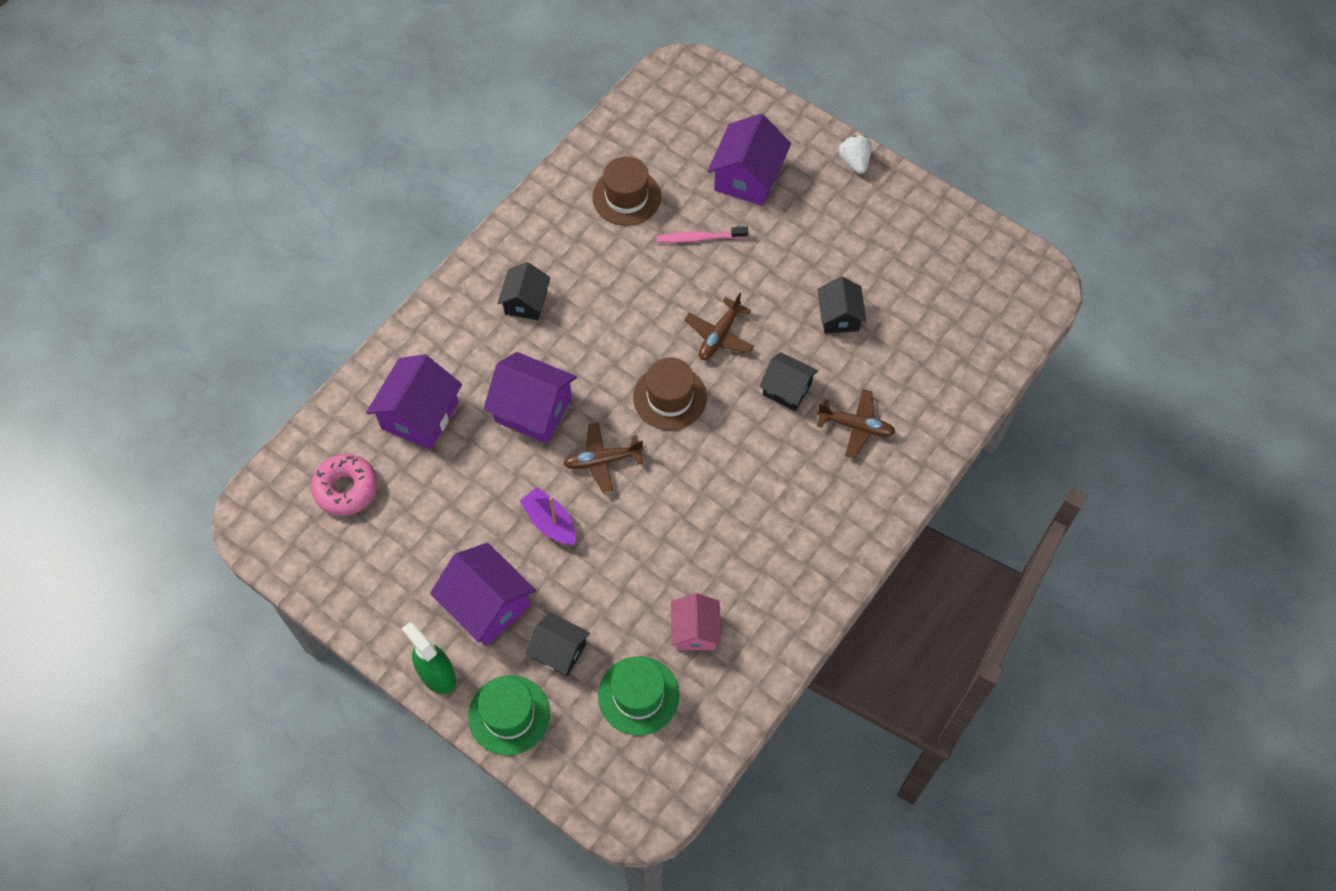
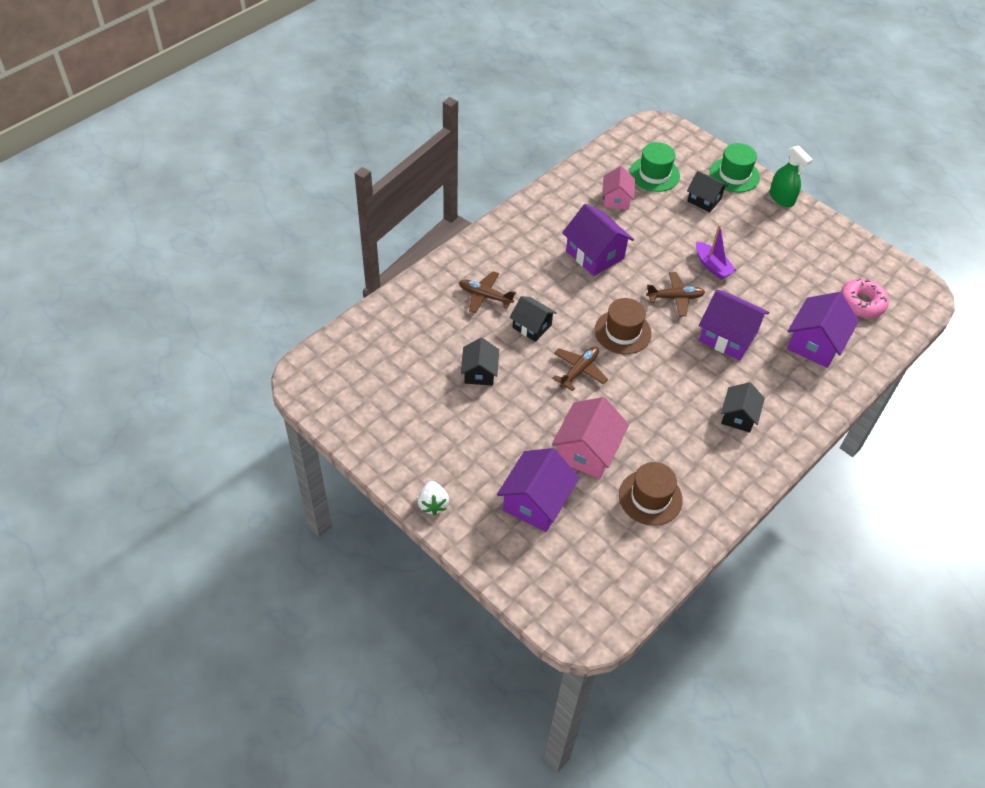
camera: 175 degrees left, 10 degrees down
(487, 605) = (752, 227): purple house -> purple house (595, 254)
(699, 238) = (587, 451): pink toothbrush -> pink house

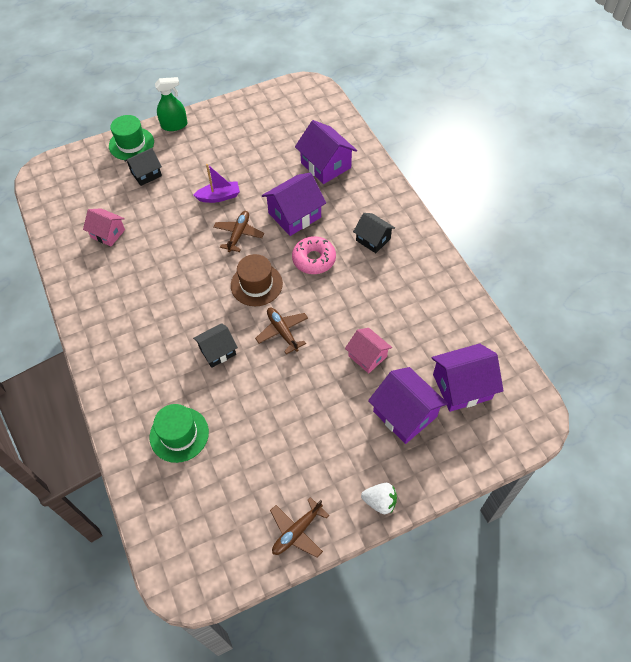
camera: 65 degrees left, 5 degrees up
(479, 372) = (250, 413): black house -> none
(485, 296) = (163, 378): brown plane -> brown plane (297, 531)
(587, 451) = (367, 356): pink house -> pink house, size x0.64
(595, 254) = (162, 273): purple house -> purple house (462, 386)
(650, 497) = (427, 327): brown hat -> none
(654, 174) = (96, 196): green hat -> green hat (179, 434)
(861, 303) = (301, 123): pink donut -> pink donut (314, 259)

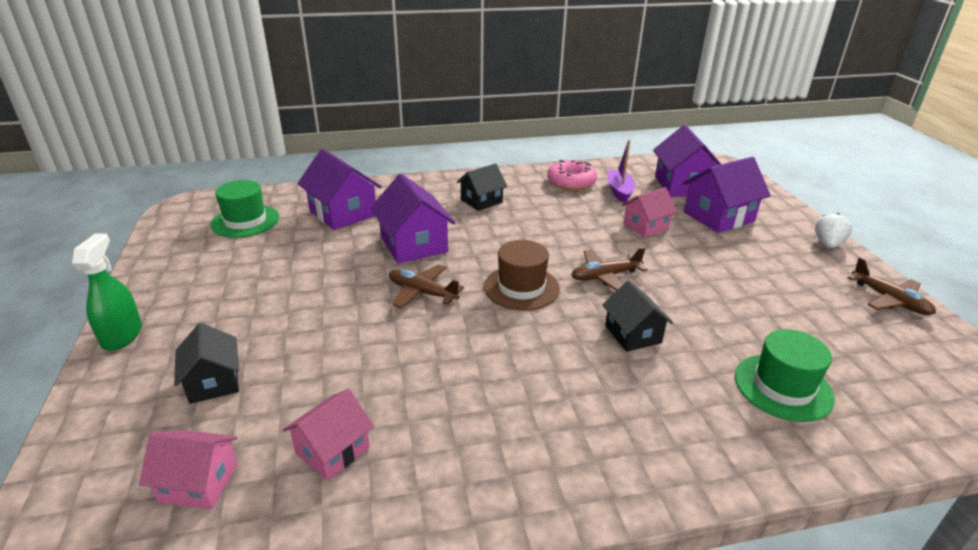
camera: 80 degrees left, 25 degrees down
(86, 196) = (199, 483): none -> pink house
(131, 144) = (110, 397): green hat -> green hat (245, 221)
(219, 197) = (335, 303): purple boat -> purple boat (619, 191)
(314, 259) = (495, 240): pink donut -> pink donut (571, 182)
(326, 165) = (343, 213): purple house -> purple house turned 75 degrees clockwise

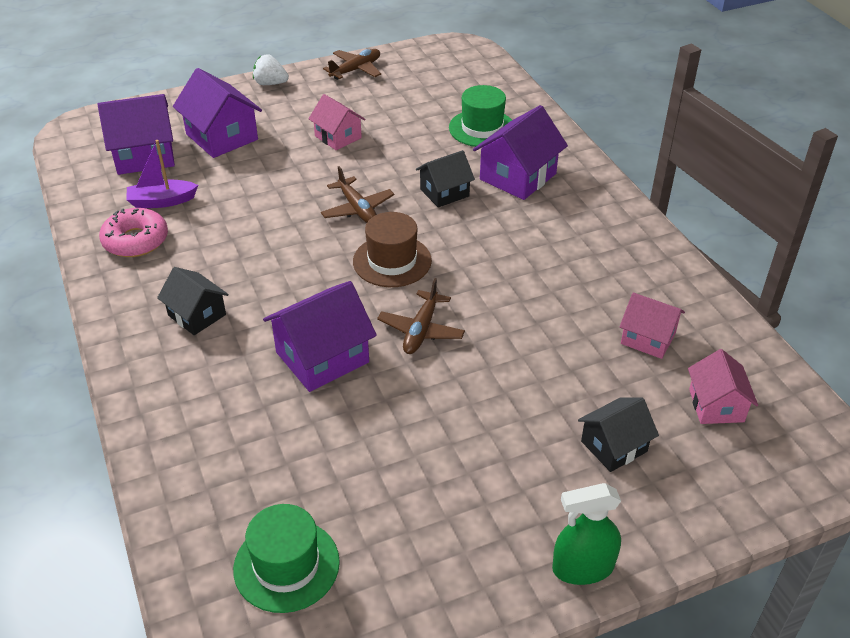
camera: 100 degrees left, 10 degrees up
(343, 213) = (246, 451): purple house -> purple house (518, 176)
(645, 226) = (250, 183): pink house -> pink house (338, 137)

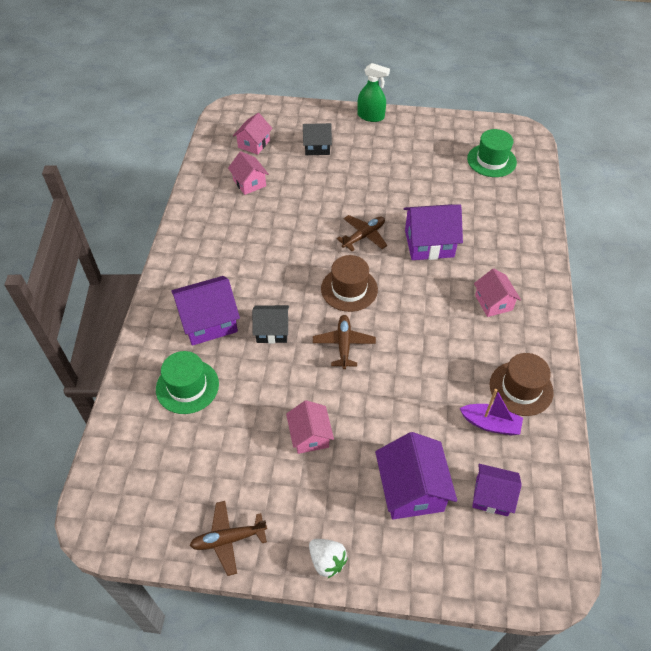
camera: 150 degrees left, 10 degrees up
(135, 240) = (521, 388): pink donut -> brown hat
(144, 156) = (492, 496): purple house -> purple house, size x0.64
(197, 315) = (493, 302): black house -> pink house

